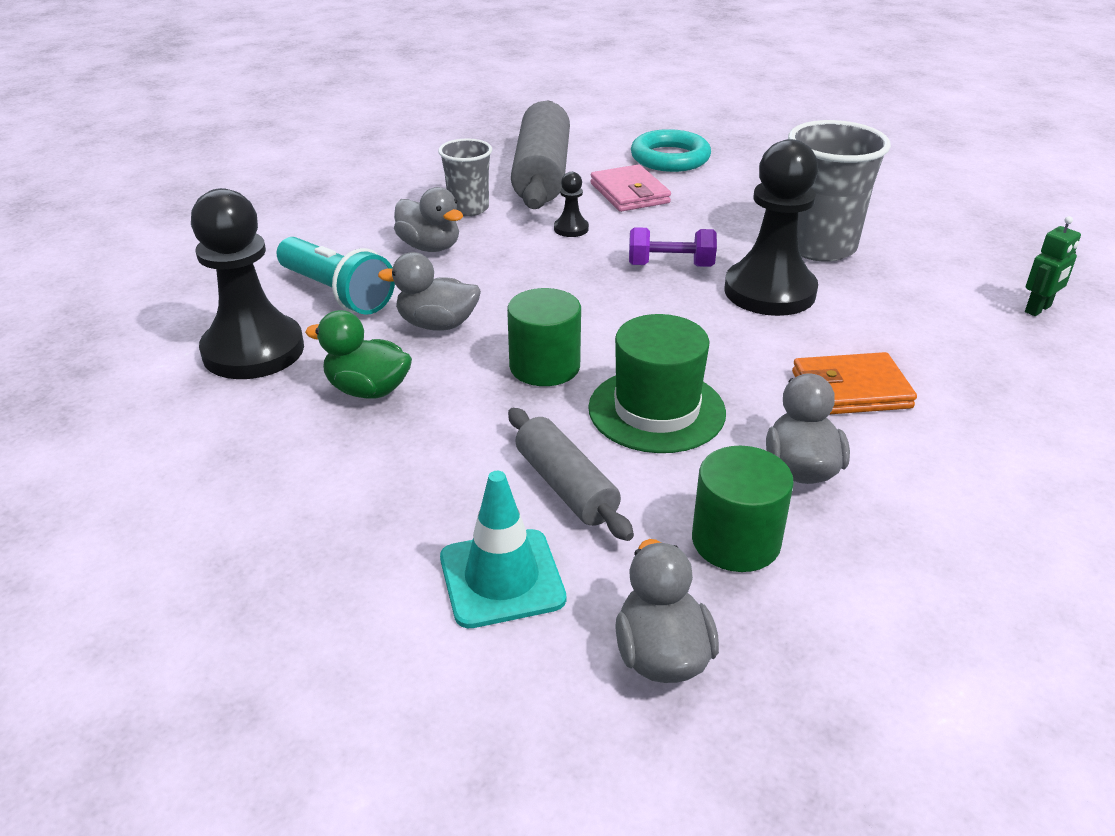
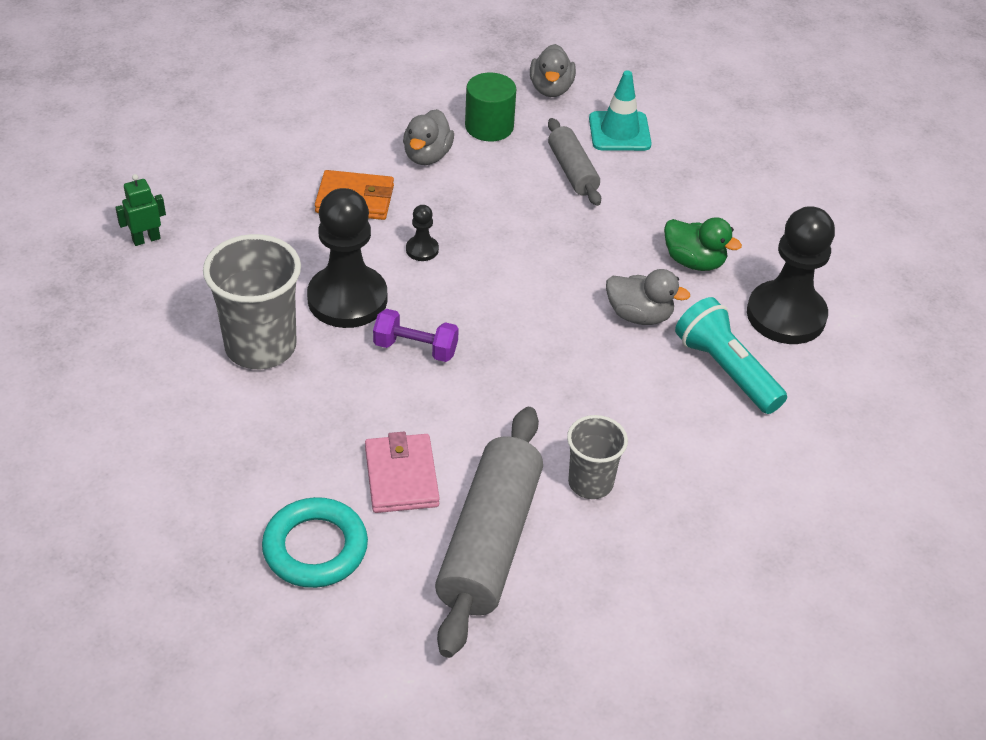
camera: 170 degrees left, 10 degrees up
(430, 247) = (638, 421): grey duck -> none
(544, 366) = (562, 258): green cylinder -> none
(571, 229) = (489, 423): black pawn -> black pawn (422, 250)
(656, 410) = (496, 209): green hat -> none

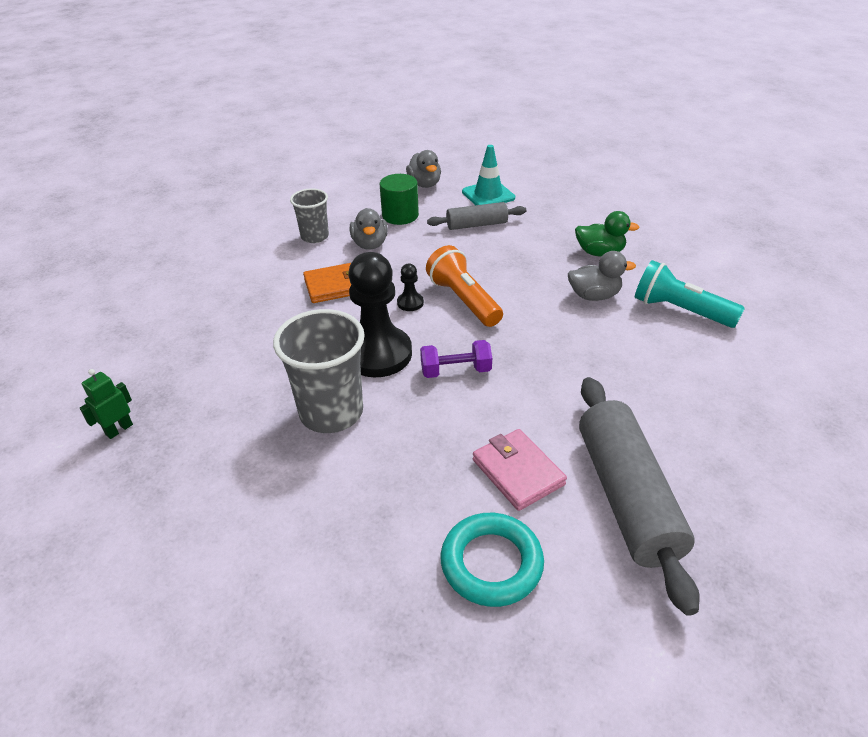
camera: 20 degrees left, 5 degrees down
(146, 239) = (183, 364): green robot -> green robot (119, 429)
(484, 267) = (463, 300): none -> orange flashlight
(572, 171) = (476, 225): grey rolling pin -> grey rolling pin turned 60 degrees counterclockwise
(590, 483) = (660, 420): grey cup -> grey cup (315, 236)
(786, 315) = (684, 265): black pawn -> none

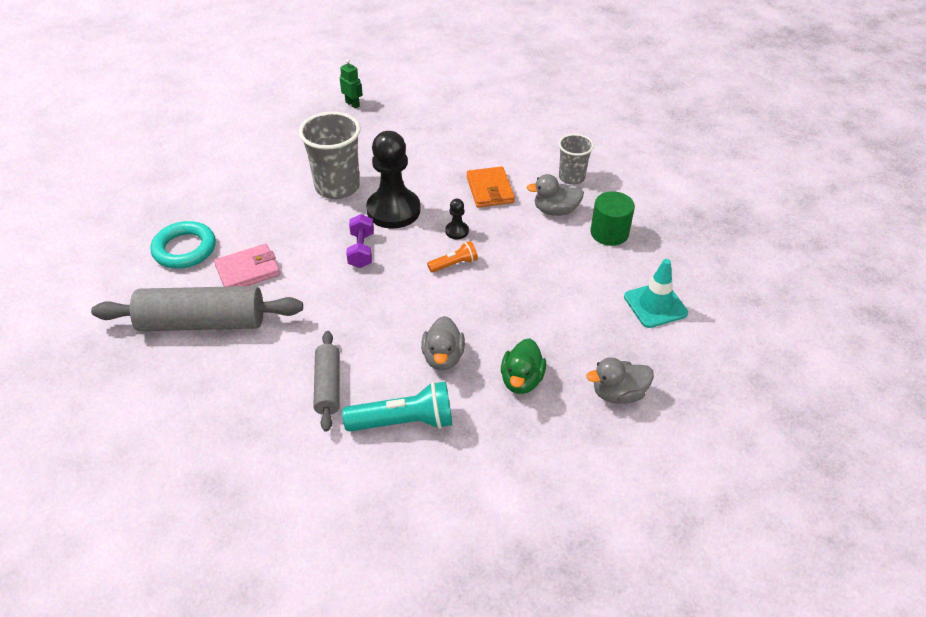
camera: 95 degrees right, 5 degrees up
(424, 184) = (680, 255): grey duck -> grey duck (618, 394)
(463, 300) = (454, 264): orange flashlight -> orange flashlight, size x0.55
(476, 225) = (588, 288): grey rolling pin -> grey rolling pin (328, 386)
(680, 310) = (404, 422): turquoise flashlight -> turquoise flashlight turned 45 degrees clockwise

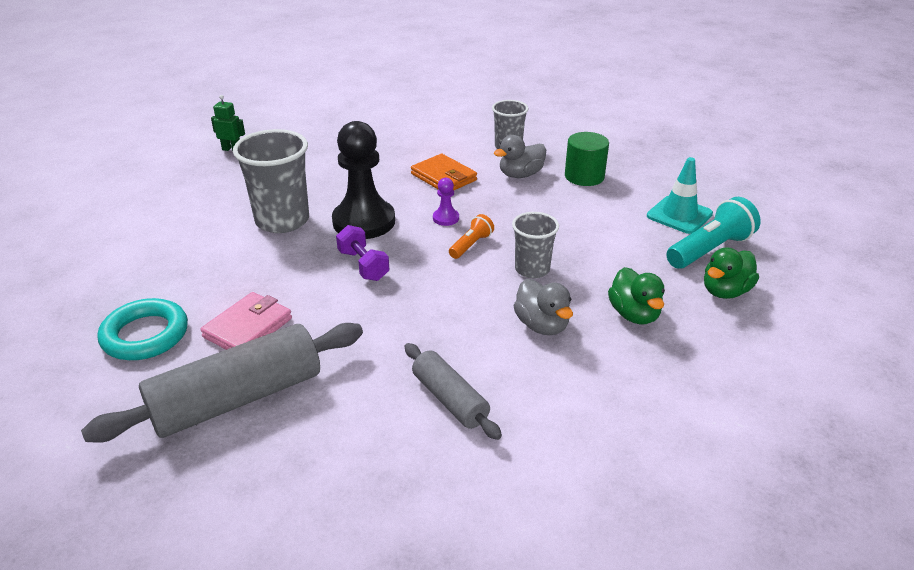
camera: 30 degrees left, 10 degrees down
(404, 422) = (563, 397): turquoise flashlight -> turquoise flashlight (710, 250)
(457, 231) = (446, 218): black pawn -> purple pawn
(480, 306) = (532, 269): none -> grey cup
(618, 394) = (725, 291): grey duck -> green duck

